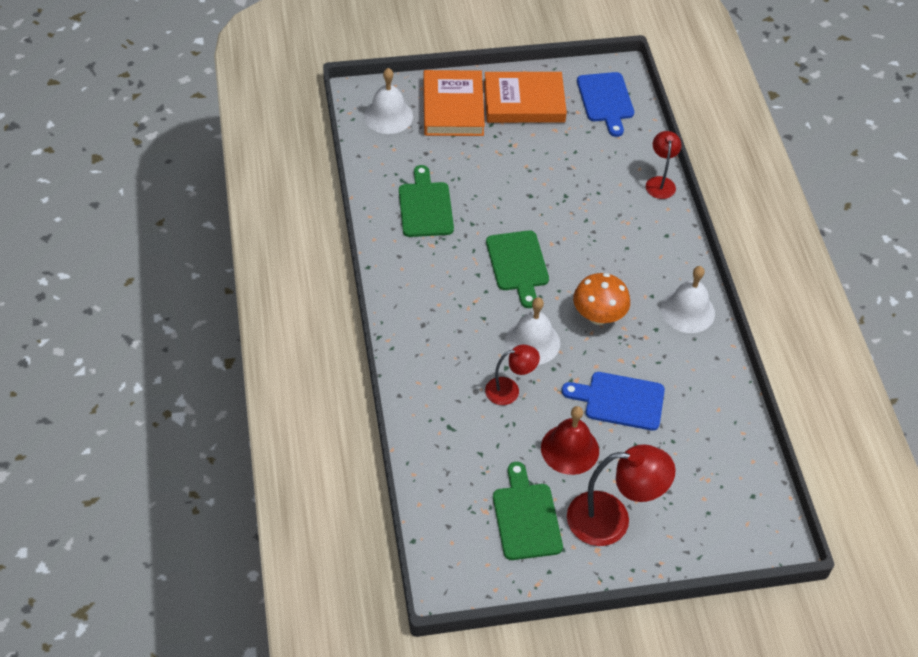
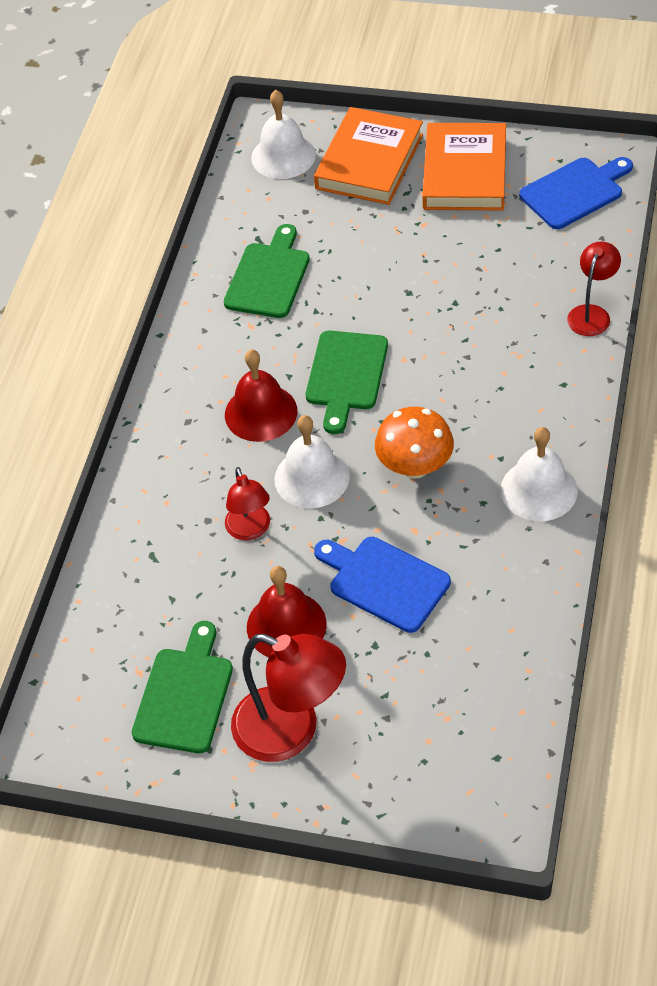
camera: 30 degrees right, 0 degrees up
(472, 305) = (261, 412): none -> red bell
(509, 390) = (250, 530): red lamp -> red lamp turned 60 degrees clockwise
(524, 102) = (464, 173): orange book -> orange book turned 75 degrees clockwise
(606, 100) = (575, 192): blue cutting board -> blue cutting board turned 135 degrees counterclockwise

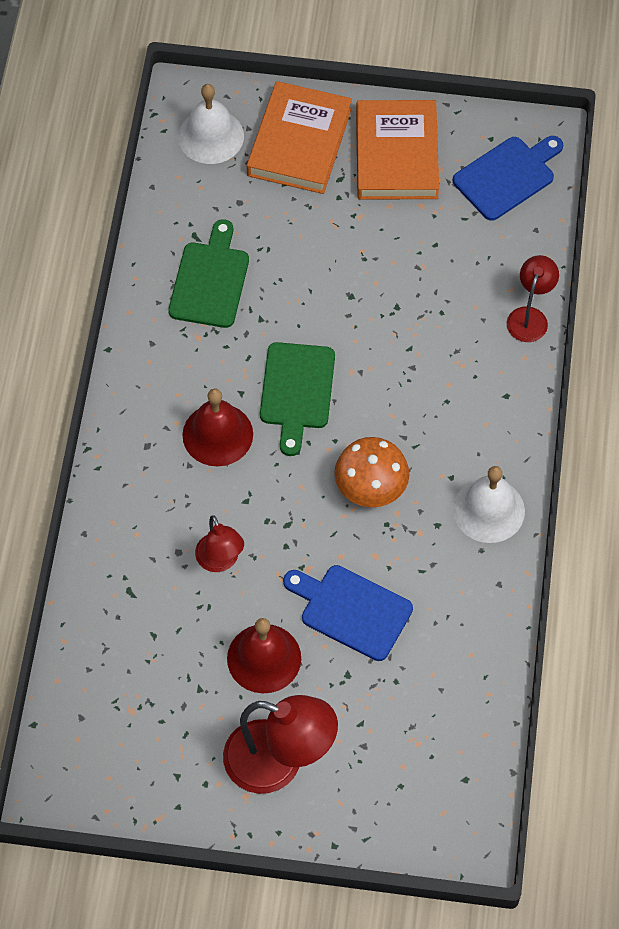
camera: 10 degrees left, 10 degrees up
(185, 695) = (177, 731): green cutting board -> none
(312, 477) = (273, 503): white bell -> none

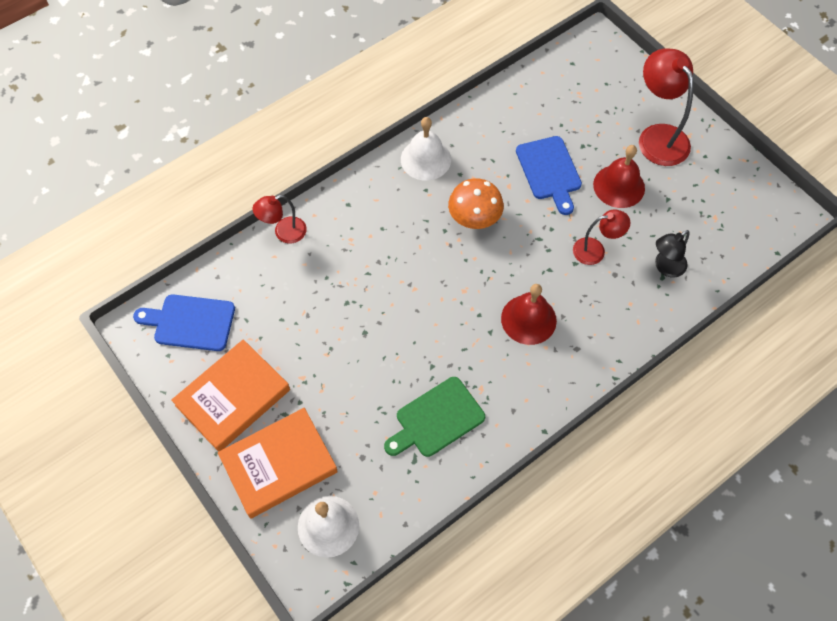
camera: 135 degrees left, 0 degrees up
(135, 604) = (665, 267): none -> black lamp
(220, 561) = (595, 250): red lamp -> red lamp turned 60 degrees clockwise
(297, 391) = (457, 304): green cutting board -> none

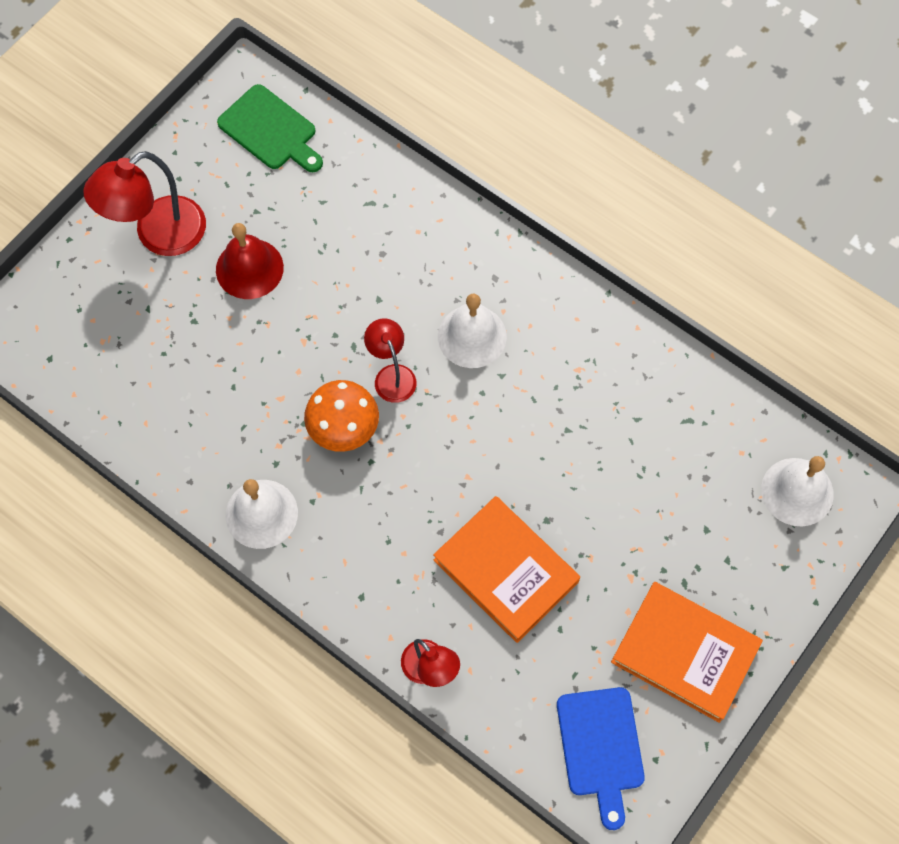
camera: 105 degrees left, 5 degrees up
(279, 465) = (748, 568): orange book -> orange book (506, 571)
(436, 419) = (632, 408): green cutting board -> green cutting board (270, 130)
(528, 319) = (472, 336): red bell -> white bell
(549, 171) = (245, 353): blue cutting board -> none
(595, 250) = (353, 279): red lamp -> red lamp (391, 375)
(665, 267) = (357, 201): black lamp -> none

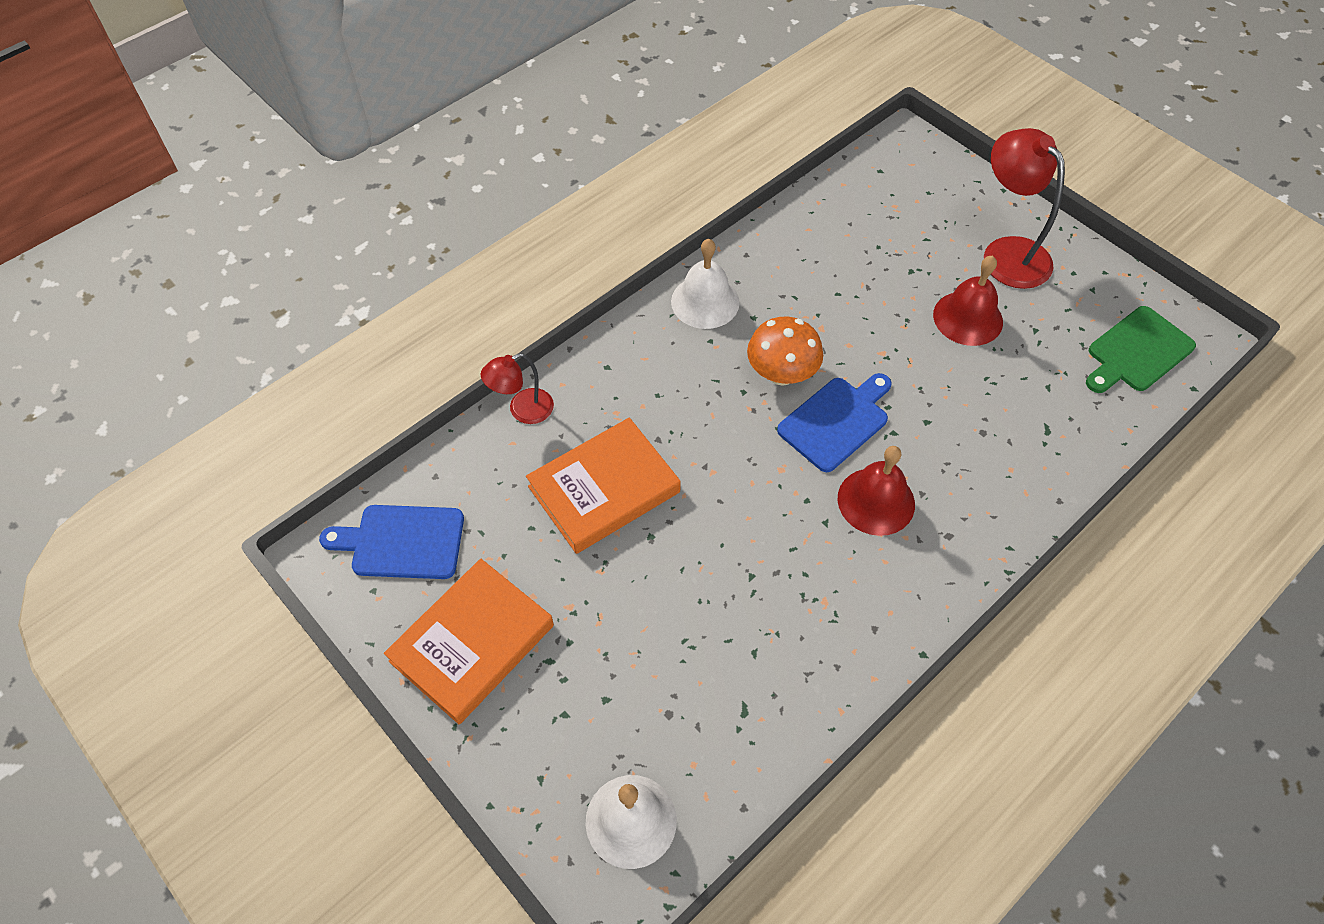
camera: 100 degrees right, 10 degrees down
(391, 375) = (836, 421): red lamp -> blue cutting board
(472, 336) = (876, 501): white bell -> red bell

